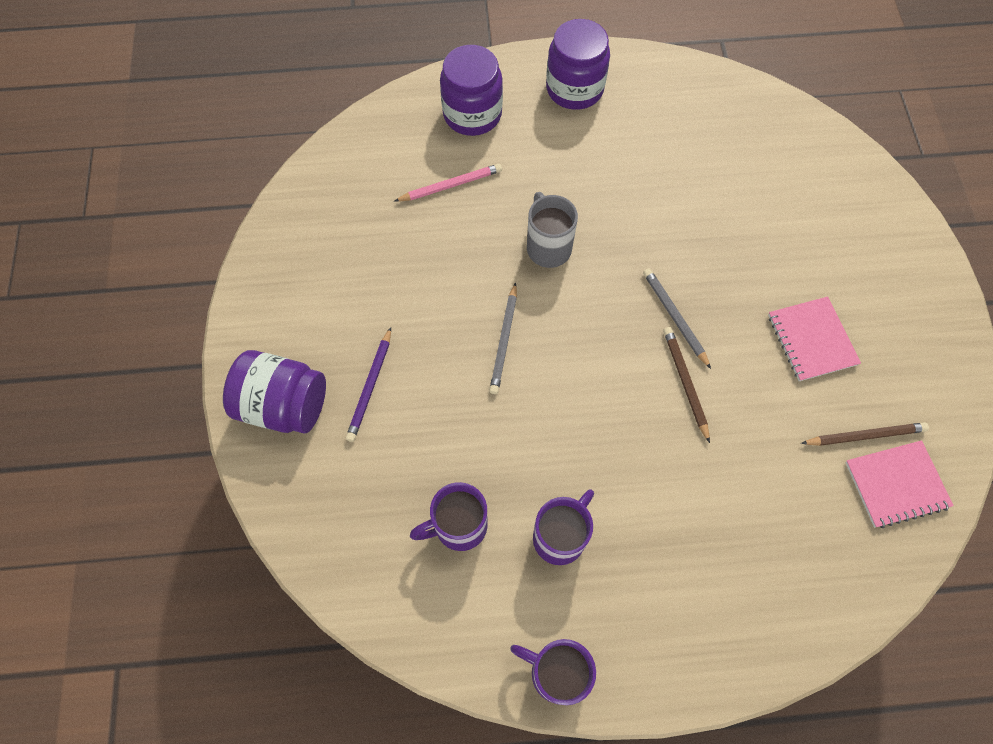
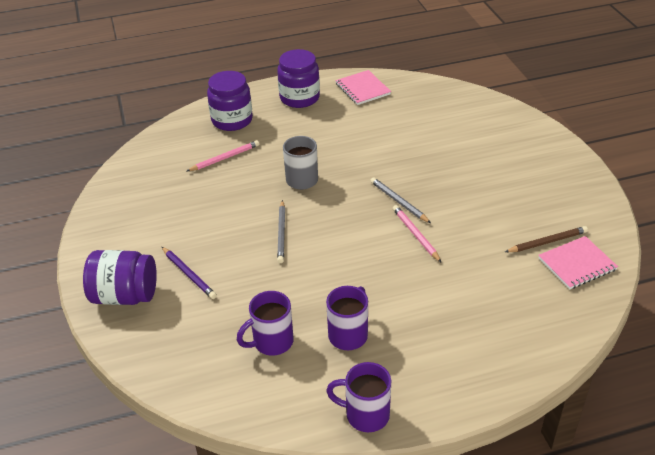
camera: 10 degrees left, 25 degrees down
(370, 386) = (189, 274): purple pencil -> purple pencil turned 45 degrees counterclockwise
(685, 383) = (415, 235): brown pencil -> pink pencil
(811, 340) = (495, 198): pink notebook -> pink notebook (362, 89)

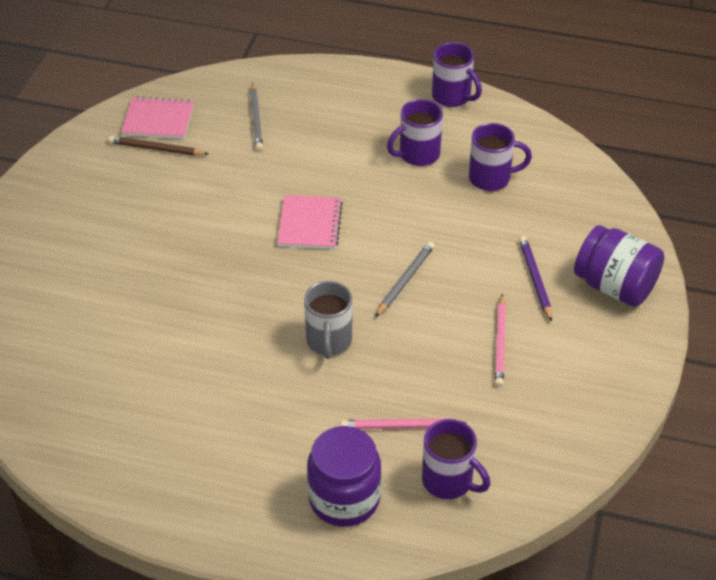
camera: 150 degrees left, 5 degrees up
(181, 147) = (449, 481): none -> purple mug
(299, 98) = (213, 493): purple jar -> none
(362, 89) = (110, 460): pink notebook -> pink notebook (310, 224)
(399, 202) = (247, 256): grey pencil -> grey pencil (256, 119)
(415, 235) = (269, 213): pink pencil -> pink pencil (500, 343)

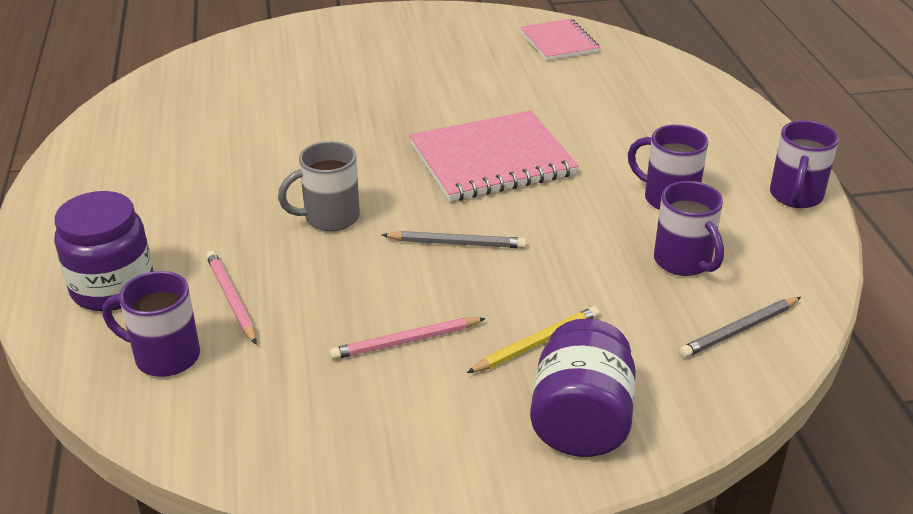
camera: 65 degrees right, 10 degrees down
(156, 149) = (519, 52): brown pencil -> none
(256, 119) = (616, 88): grey pencil -> grey pencil (739, 330)
(310, 224) = (492, 160): pink notebook -> pink notebook, size x1.67
(449, 481) = (165, 356): purple mug -> purple mug turned 90 degrees clockwise
(535, 279) = (536, 343): purple pencil -> yellow pencil

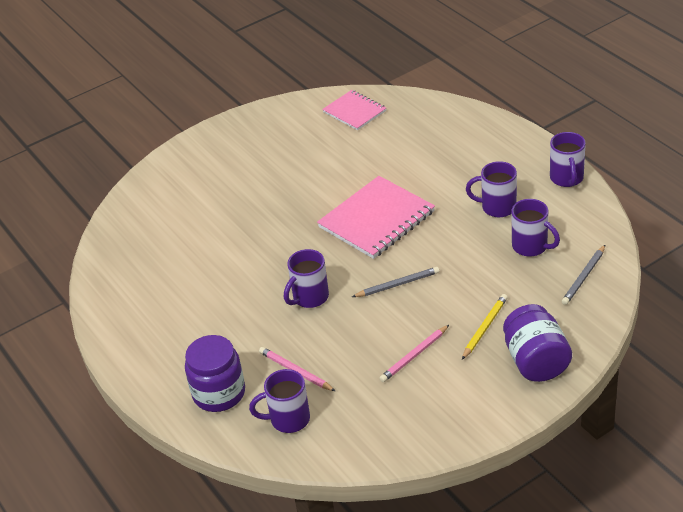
camera: 20 degrees left, 5 degrees up
(329, 218) = (309, 297): grey mug -> purple mug

